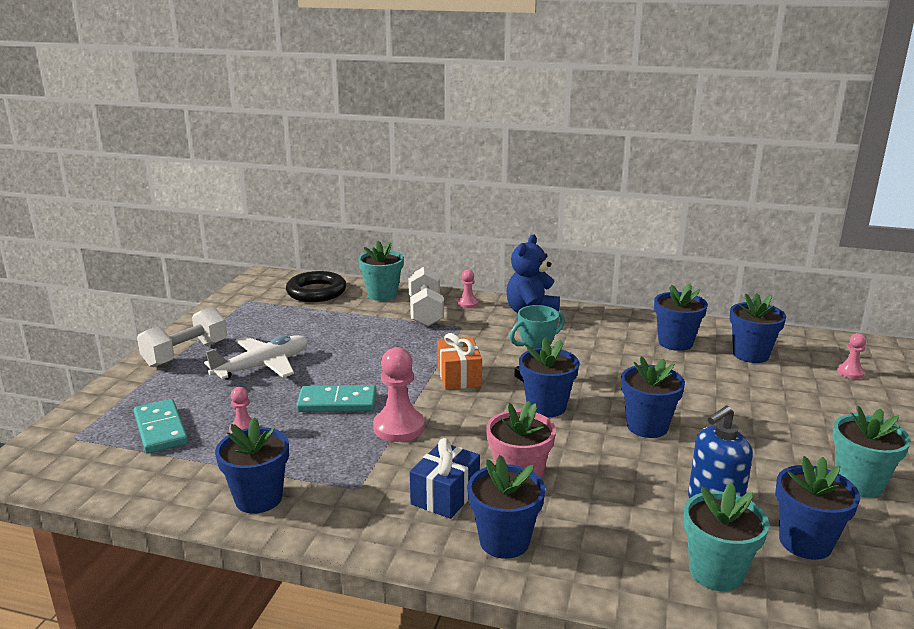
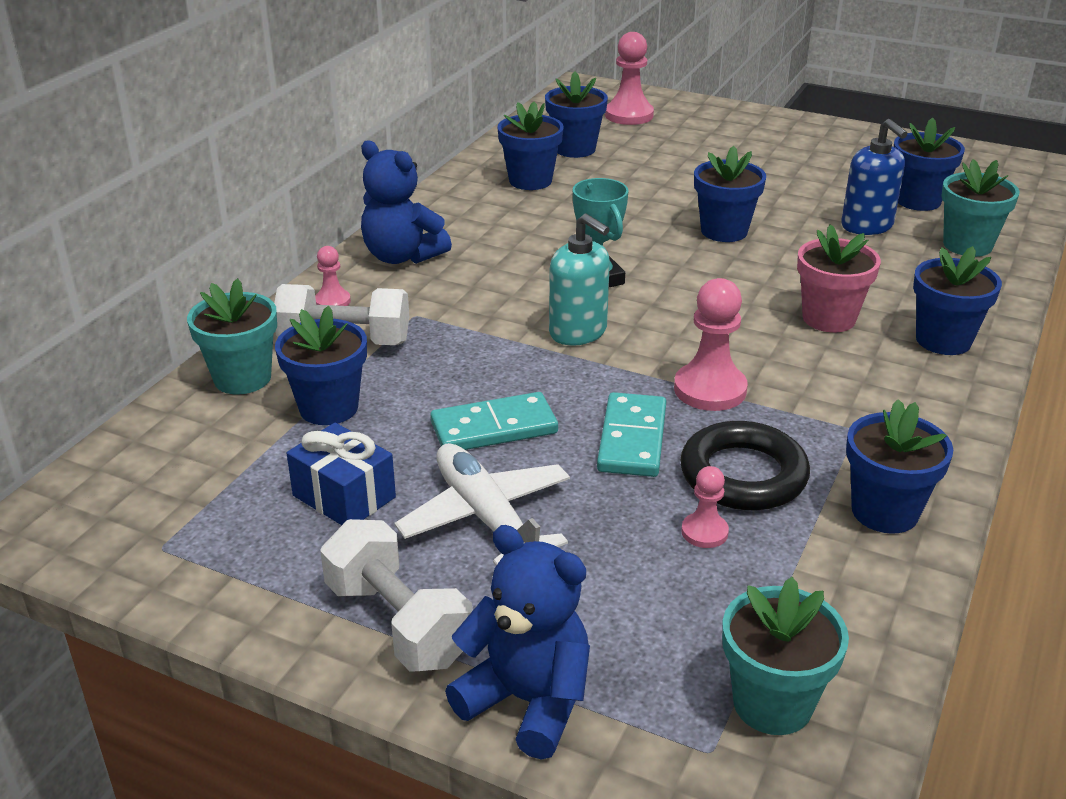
camera: 80 degrees left, 10 degrees up
(124, 388) = (527, 701): none -> blue teddy bear
(160, 429) = (693, 630): turquoise domino -> turquoise domino (494, 428)
(316, 292) = (178, 453): black ring -> black ring (743, 475)
(445, 495) = (864, 368): blue gift -> blue gift (344, 496)
(459, 377) = (578, 332): orange gift -> turquoise soap dispenser
(546, 407) = (672, 281): blue flower pot -> blue flower pot (328, 408)
(850, 372) = (629, 115): pink pawn -> pink pawn, size x1.81
(858, 483) = (828, 160): turquoise flower pot -> turquoise flower pot (772, 704)

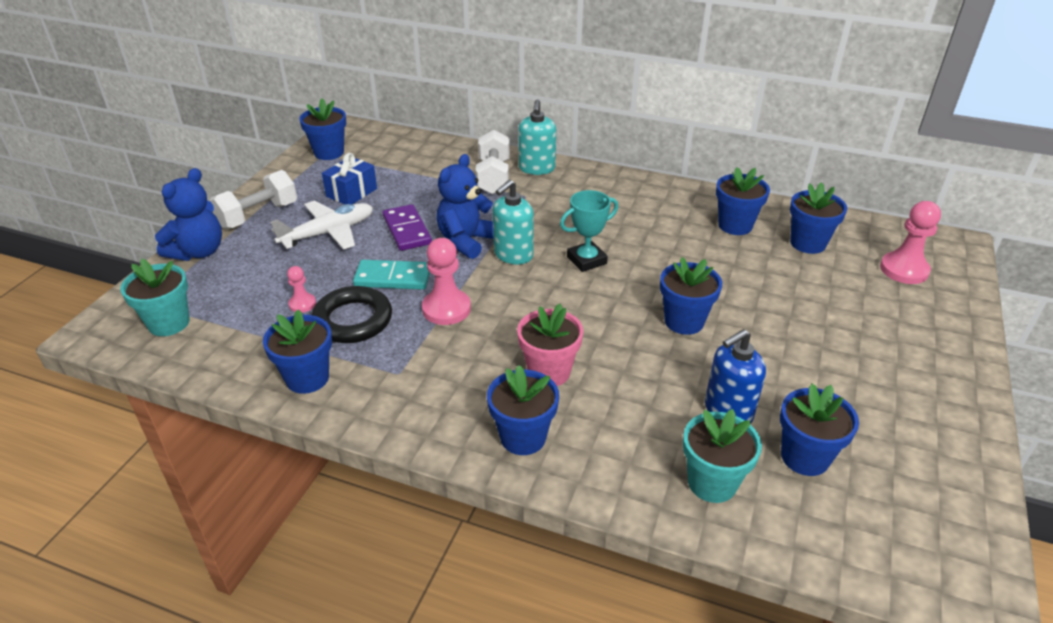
camera: 85 degrees right, 5 degrees up
(242, 378) = (454, 154): turquoise flower pot -> none
(328, 408) = (427, 180): blue flower pot -> blue flower pot (329, 152)
(332, 301) = (536, 168): pink pawn -> turquoise soap dispenser
(402, 256) = (598, 185): blue teddy bear -> blue teddy bear (466, 241)
(494, 428) = (406, 230): turquoise domino -> purple domino

